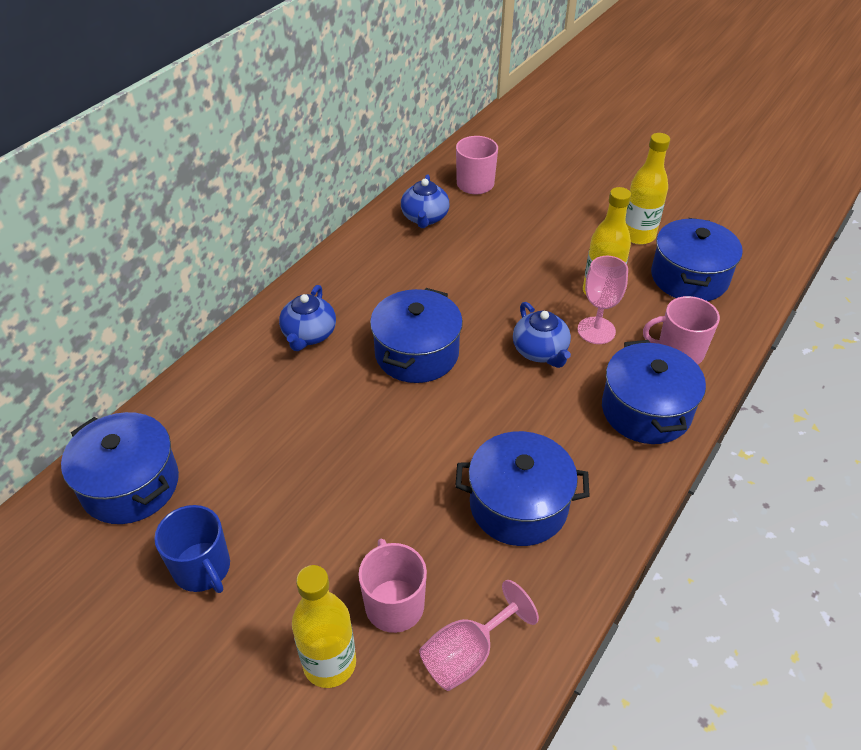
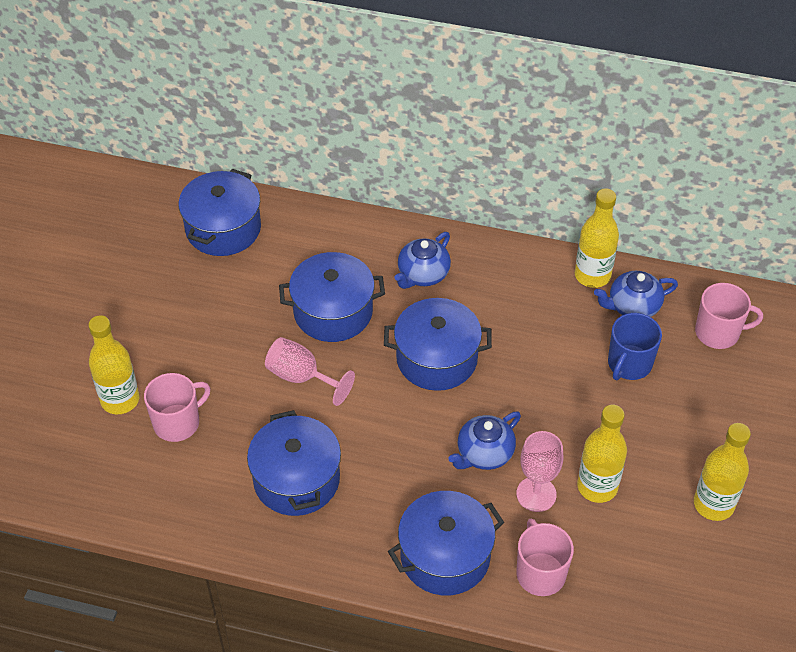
camera: 70 degrees right, 5 degrees up
(202, 568) = (169, 300): blue mug -> blue mug (629, 364)
(309, 335) = (422, 274): blue teapot -> blue teapot turned 45 degrees counterclockwise
(378, 230) = (592, 275): none -> yellow bottle
(467, 654) = (151, 480): pink goblet -> pink goblet (301, 377)
(689, 277) = (665, 566): blue pot -> blue pot (333, 312)

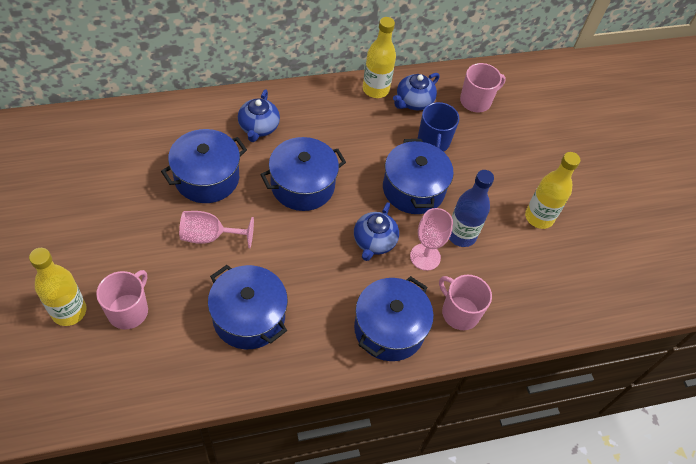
camera: 35 degrees left, 5 degrees up
(223, 228) = (84, 143): blue pot -> blue pot (413, 189)
(597, 487) = (461, 235): yellow bottle -> blue bottle

